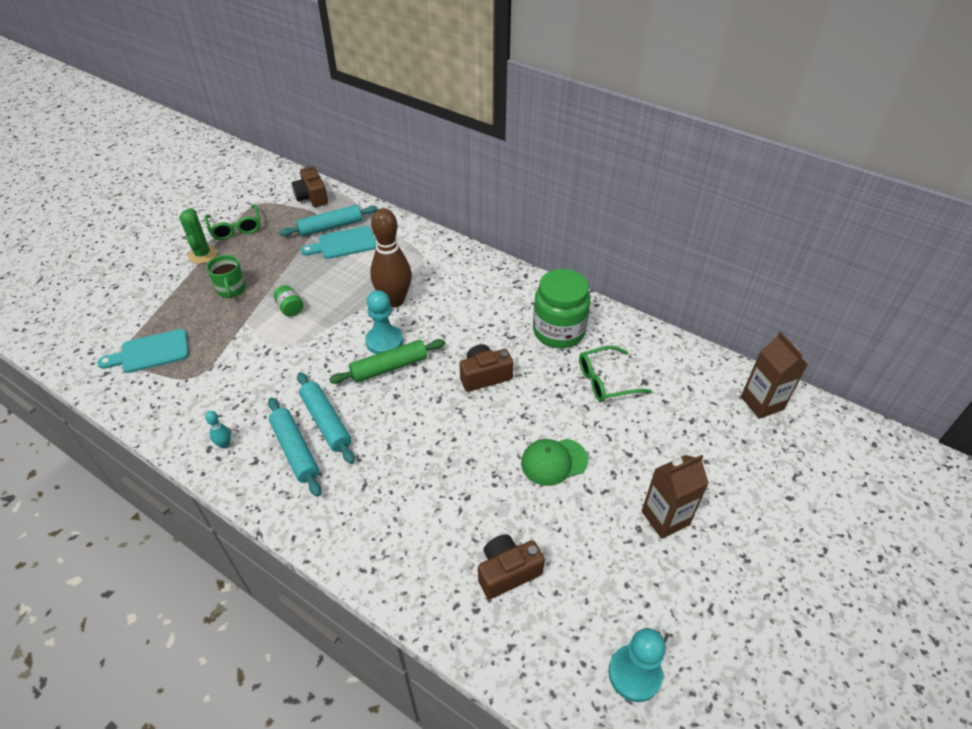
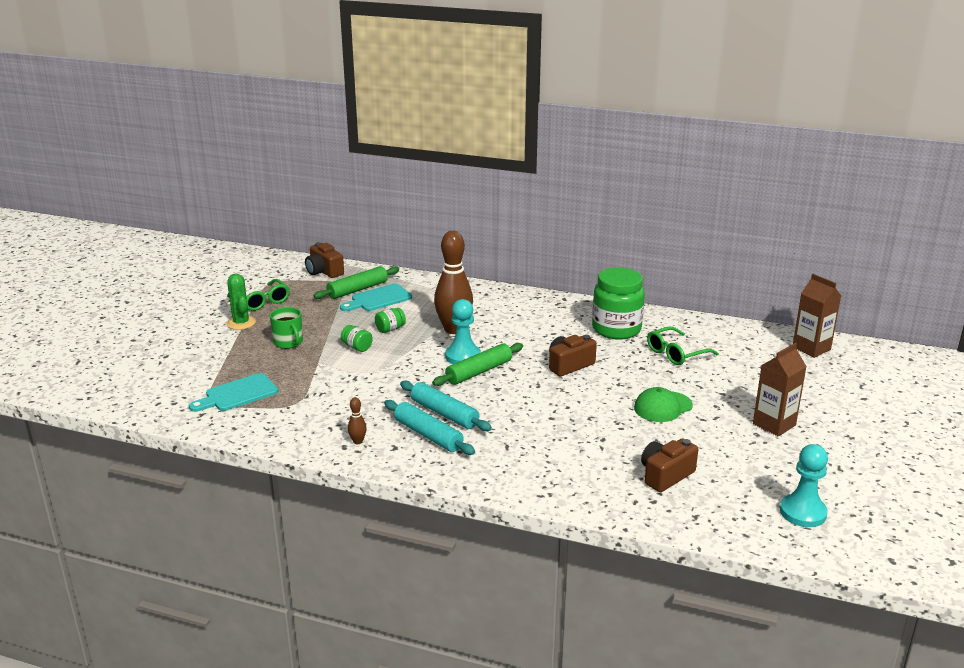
camera: 15 degrees left, 20 degrees down
(225, 444) = (358, 441): turquoise bowling pin -> brown bowling pin
(330, 227) = (357, 289): turquoise rolling pin -> green rolling pin
(334, 288) = (390, 329): none -> green jar

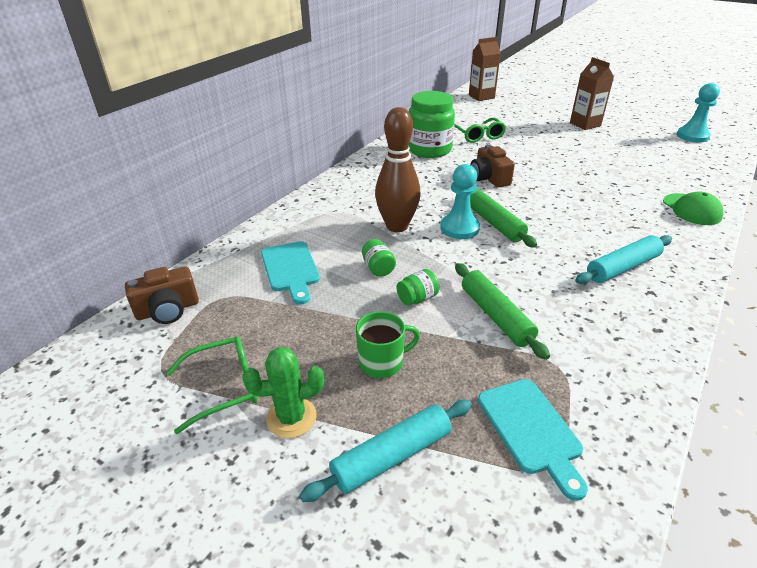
camera: 75 degrees left, 10 degrees up
(357, 289) = (251, 283): green rolling pin -> green rolling pin (496, 316)
(358, 441) = (645, 317): brown bowling pin -> none
(444, 413) = (578, 253): turquoise rolling pin -> turquoise rolling pin (392, 456)
(663, 407) = (562, 153): green cap -> green cap (691, 209)
(665, 475) = (662, 168): brown camera -> none

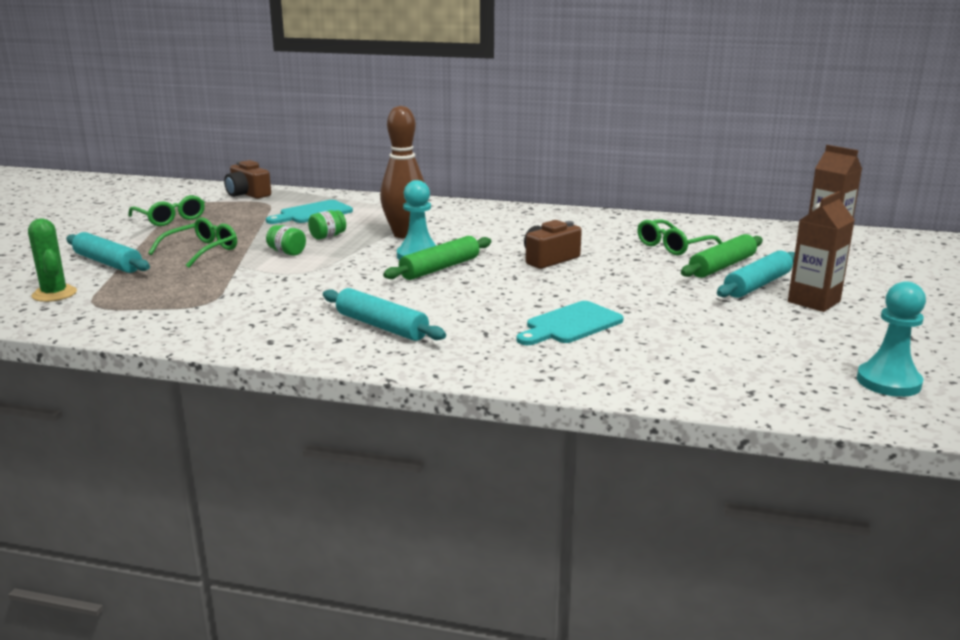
camera: 70 degrees right, 15 degrees down
(291, 417) = (143, 236): green cactus -> green cactus (54, 294)
(382, 362) = (201, 251): green mug -> green glasses
(429, 150) = (597, 229): green jar -> none
(496, 316) = (271, 279): green rolling pin -> green rolling pin (722, 266)
(531, 430) = (131, 297): turquoise cutting board -> turquoise cutting board (570, 325)
(556, 130) = (757, 285): none -> turquoise rolling pin
(691, 209) = (567, 368): green cap -> none

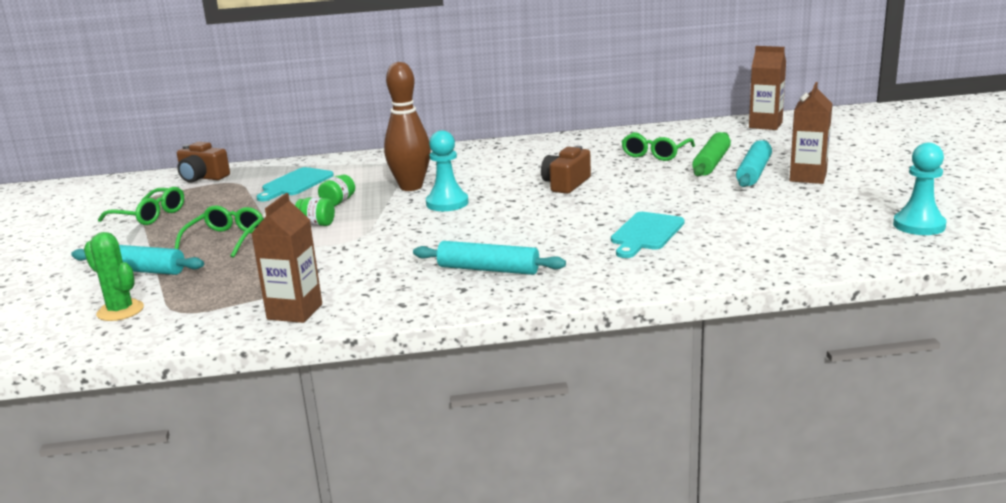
camera: 20 degrees left, 0 degrees up
(177, 326) = (295, 312): none -> brown carton
(440, 268) = (480, 210): green rolling pin -> none

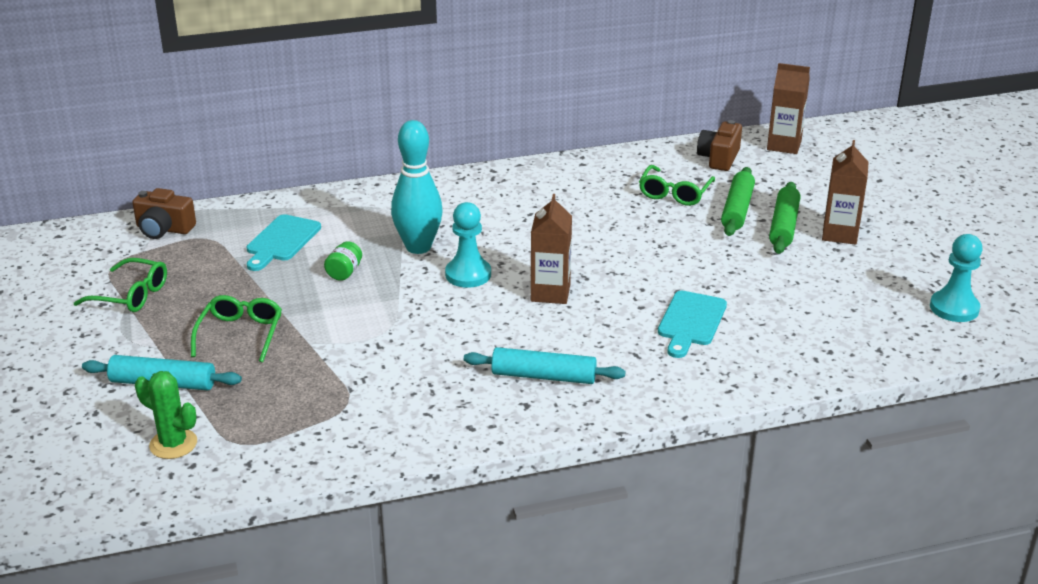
camera: 10 degrees left, 10 degrees up
(295, 312) = (363, 440): brown carton -> brown carton (550, 293)
(316, 224) = (333, 309): green jar -> none
(411, 187) = (418, 247): brown bowling pin -> turquoise bowling pin
(566, 184) = (589, 243): brown camera -> brown camera (719, 158)
(754, 172) = (783, 226): turquoise rolling pin -> green rolling pin

